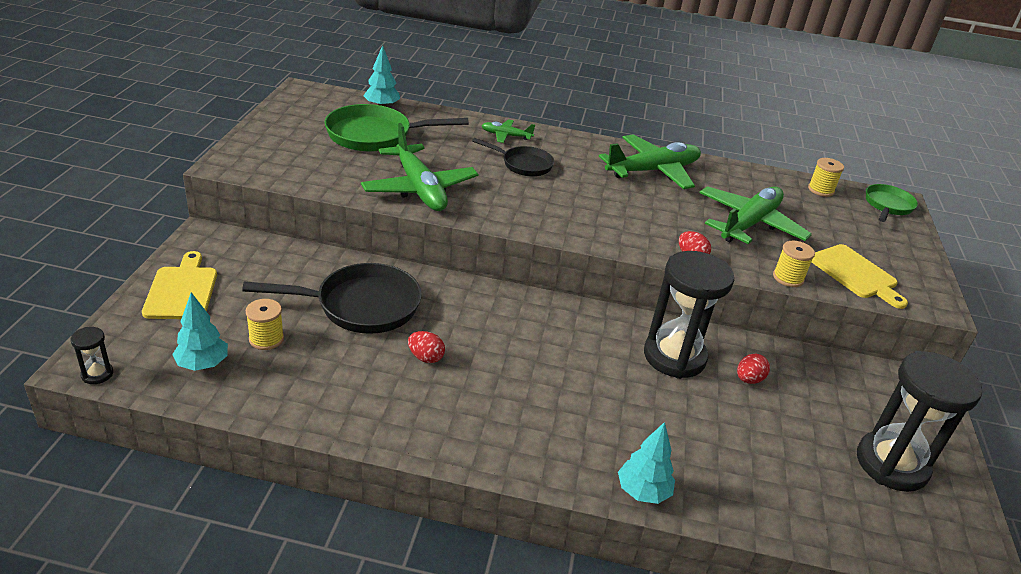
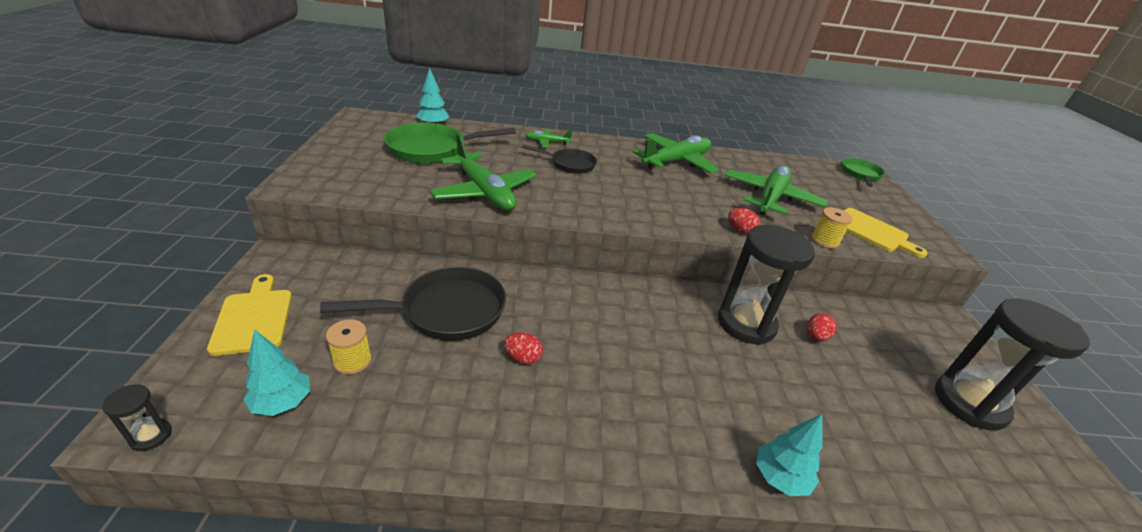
camera: 10 degrees left, 0 degrees up
(820, 190) = (807, 166): yellow spool -> none

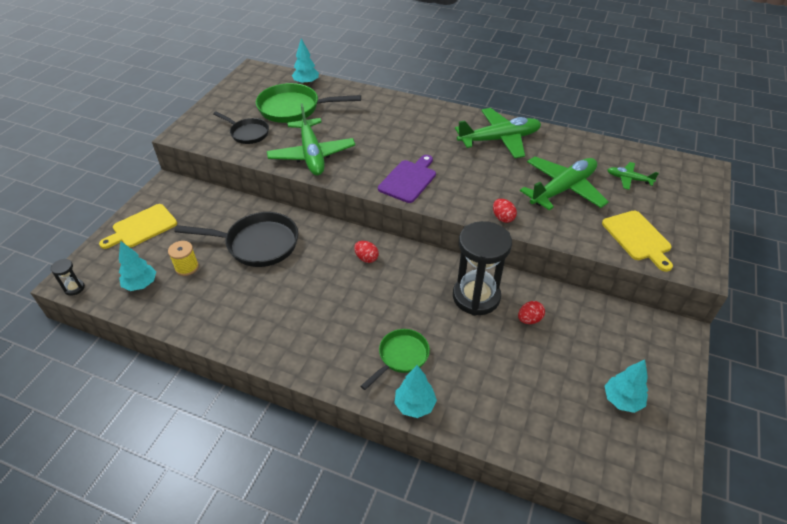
camera: 25 degrees right, 10 degrees up
(254, 318) = (142, 227): yellow cutting board -> yellow cutting board turned 135 degrees counterclockwise
(522, 358) = (290, 287): red egg -> red egg (366, 258)
(547, 142) = (392, 108): green plane -> green plane (628, 179)
(569, 164) = (397, 134): black pan -> black pan (248, 133)
(614, 206) = (408, 180): none -> purple cutting board
(824, 241) = (577, 240): yellow spool -> none
(860, 174) = (693, 174): green pan -> green pan (401, 356)
(969, 403) = (622, 400): black hourglass -> turquoise tree

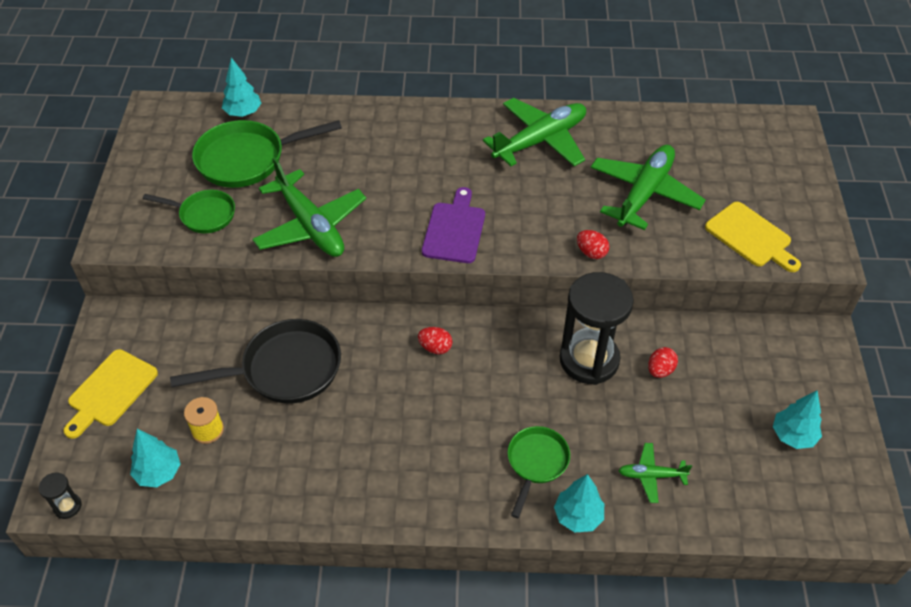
camera: 20 degrees left, 5 degrees up
(248, 133) = (204, 215): black pan -> green pan
(628, 179) = (712, 159): green plane -> green plane (651, 475)

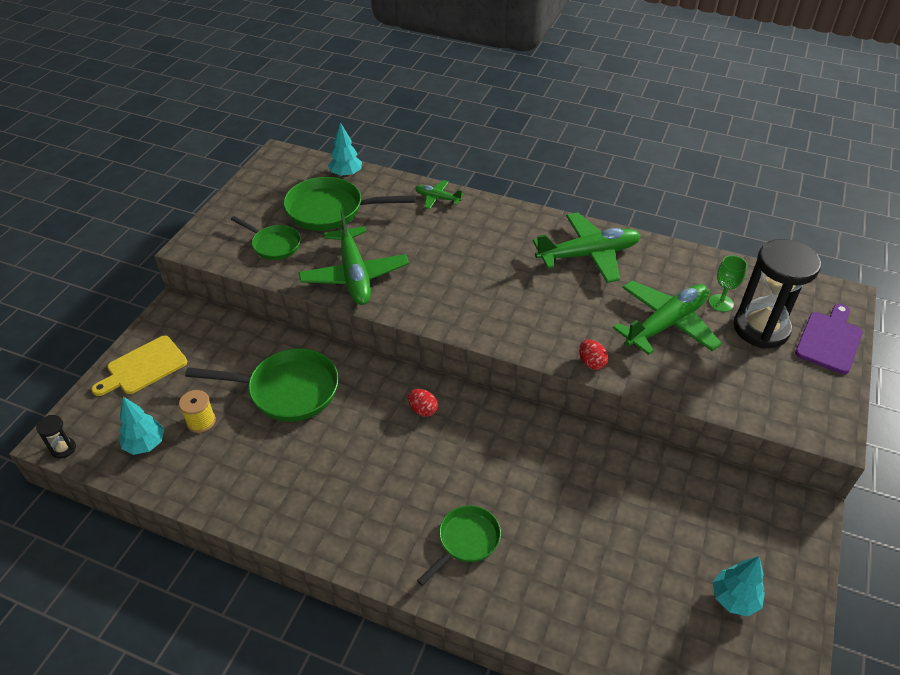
camera: 20 degrees right, 5 degrees down
(285, 369) = (288, 390): black pan -> green pan
(454, 230) = (475, 310): purple cutting board -> purple cutting board (829, 340)
(578, 516) = (482, 604): turquoise tree -> none
(589, 360) = (558, 462): black hourglass -> black hourglass (761, 328)
(651, 475) = (571, 589): green plane -> green plane (437, 198)
(660, 370) = (623, 492): red egg -> none
(685, 158) = (721, 303): none -> green goblet
(751, 237) = (757, 390): yellow cutting board -> none

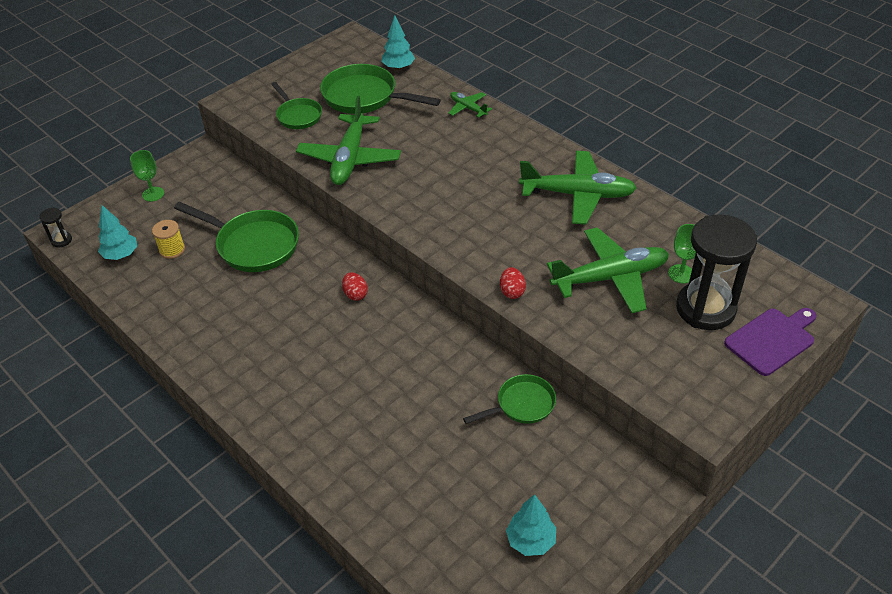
camera: 25 degrees right, 0 degrees up
(143, 367) = (153, 194): yellow cutting board -> green goblet
(466, 541) = (325, 411): green pan -> green pan (522, 404)

